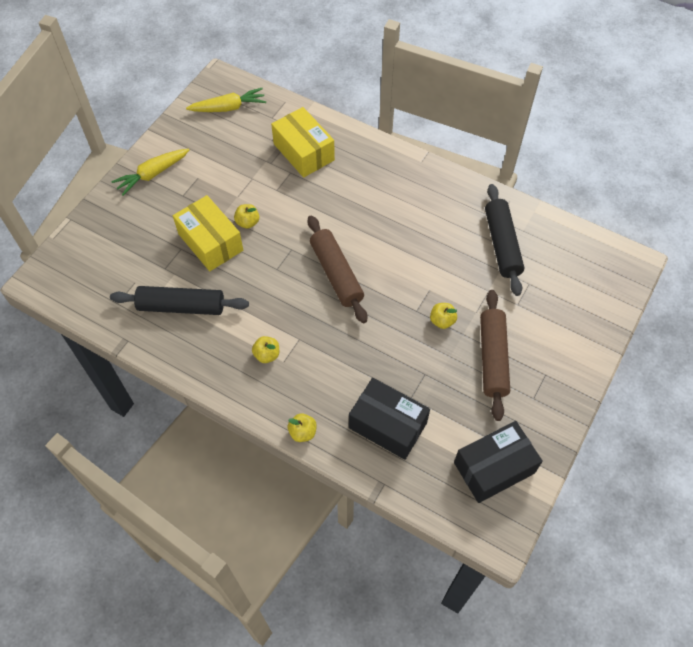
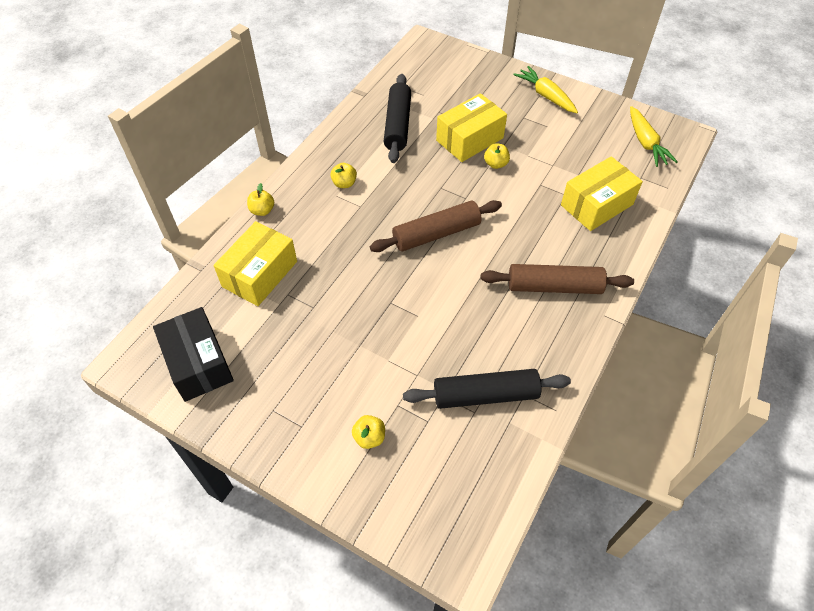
camera: 90 degrees right, 5 degrees down
(387, 425) = (260, 274): black box -> yellow box
(442, 321) = (377, 325): yellow apple -> yellow apple (369, 437)
(492, 358) = (327, 372): brown rolling pin -> brown rolling pin (554, 286)

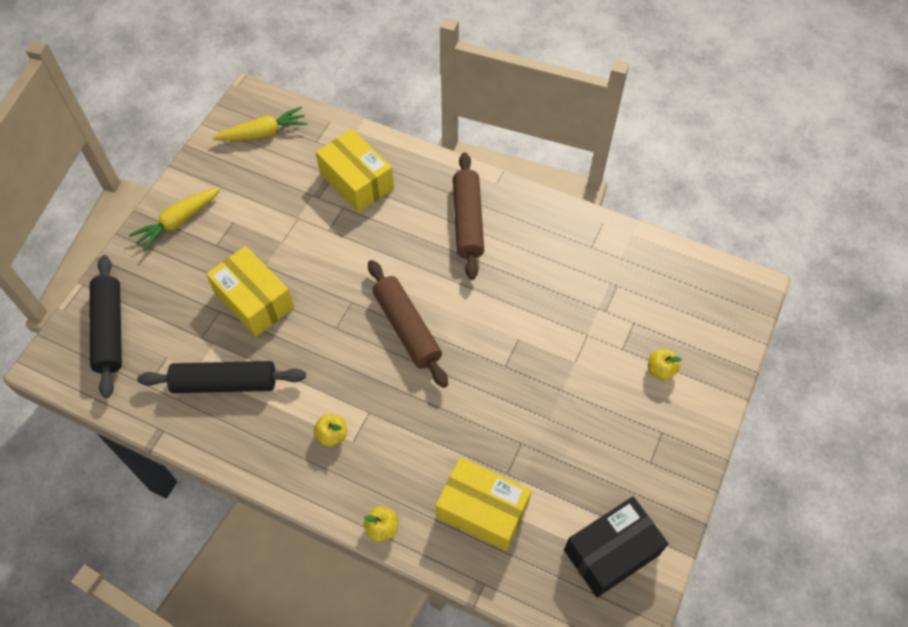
camera: 95 degrees left, 5 degrees up
(485, 395) = (598, 277): black rolling pin -> black rolling pin (110, 330)
(495, 164) = (296, 273): yellow apple -> none

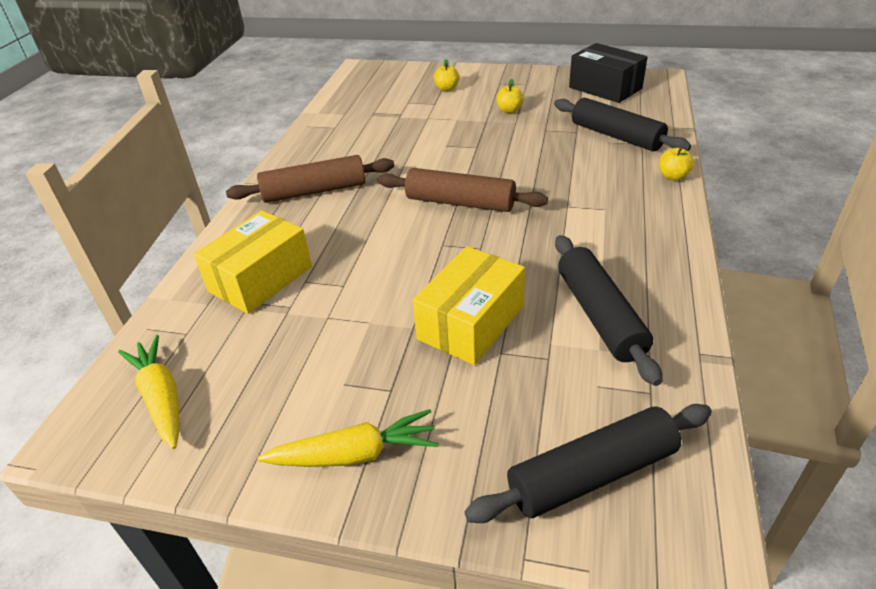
camera: 100 degrees left, 20 degrees down
(178, 222) = (355, 454): yellow carrot -> yellow carrot turned 45 degrees counterclockwise
(332, 435) = (607, 222): yellow apple -> yellow apple (509, 110)
(407, 328) = (460, 202): brown rolling pin -> brown rolling pin turned 60 degrees clockwise
(482, 510) = (616, 136): yellow box -> black rolling pin

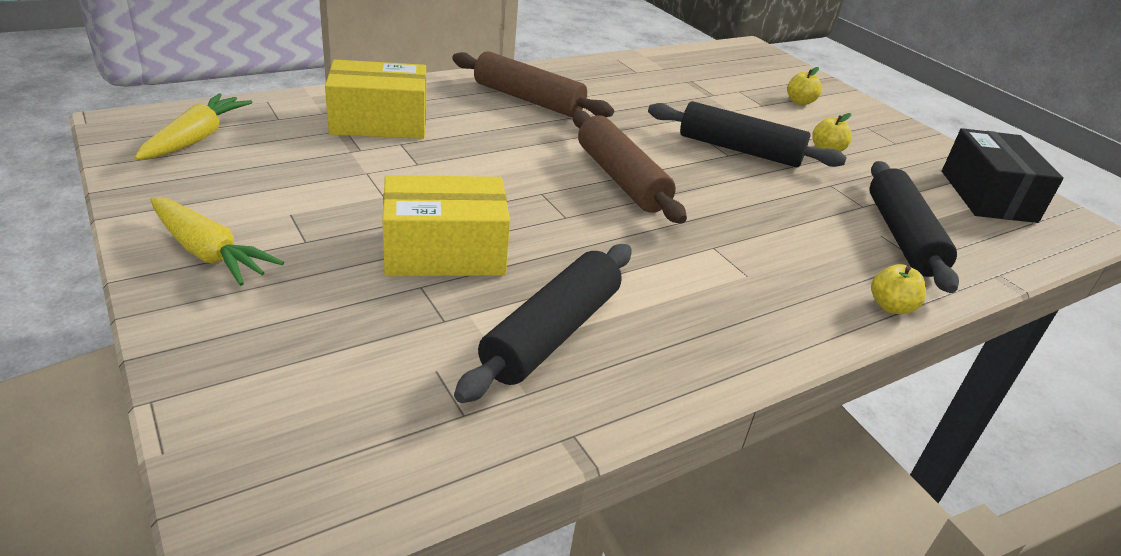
camera: 40 degrees right, 5 degrees down
(591, 474) = (297, 409): black rolling pin -> black rolling pin (739, 150)

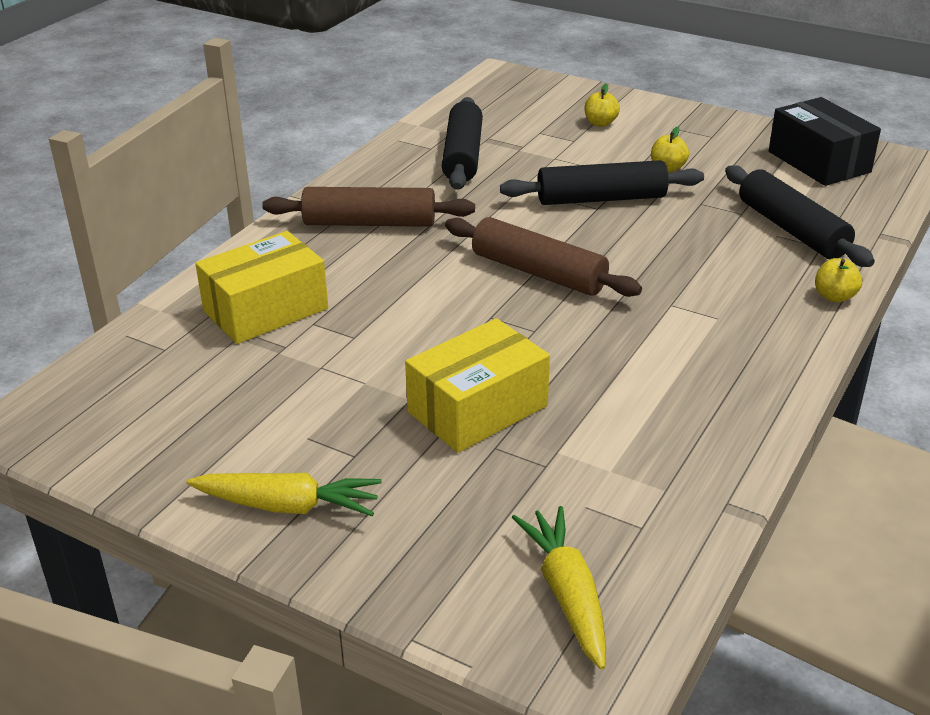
camera: 25 degrees left, 0 degrees up
(197, 138) = (116, 406): yellow carrot -> yellow carrot (567, 594)
(552, 333) = (633, 435): black rolling pin -> black rolling pin (463, 156)

